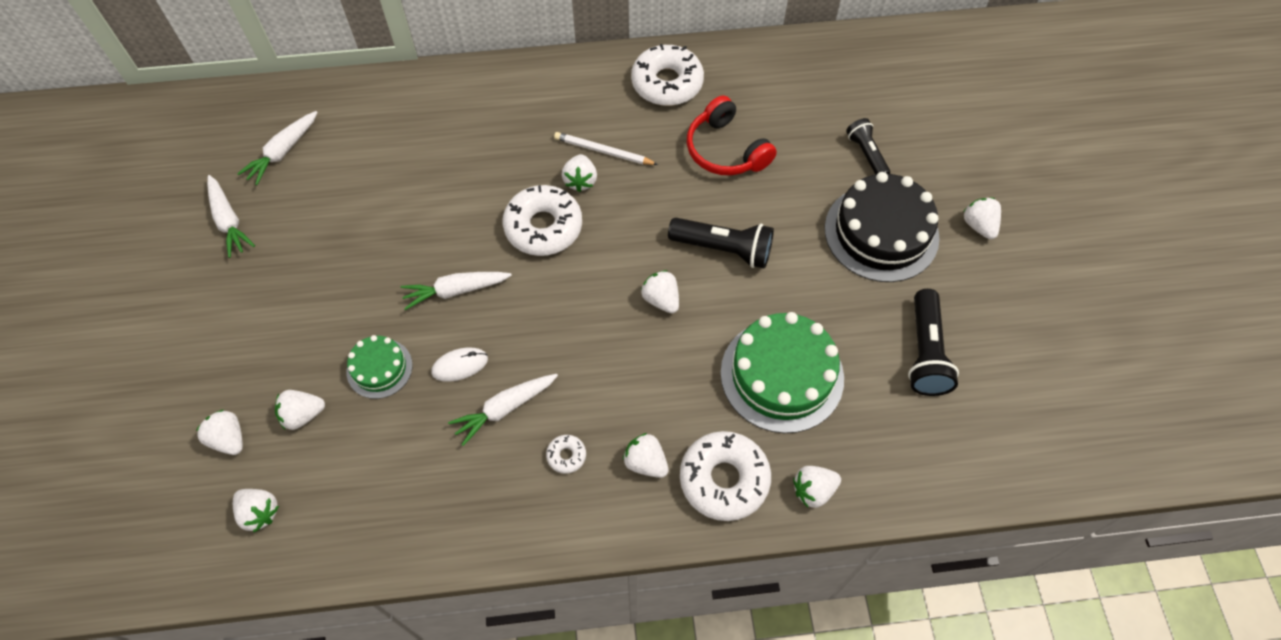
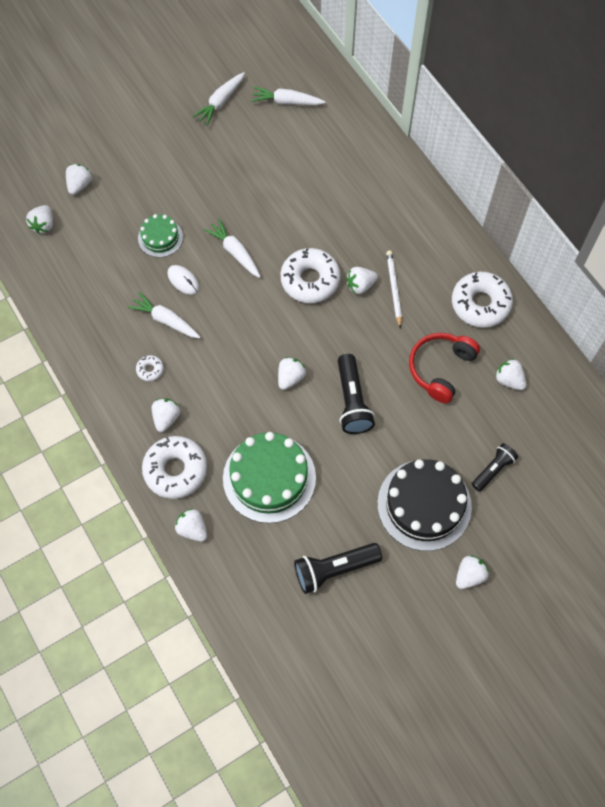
camera: 65 degrees right, 5 degrees up
(303, 415) = (111, 214): white strawberry -> white strawberry (509, 380)

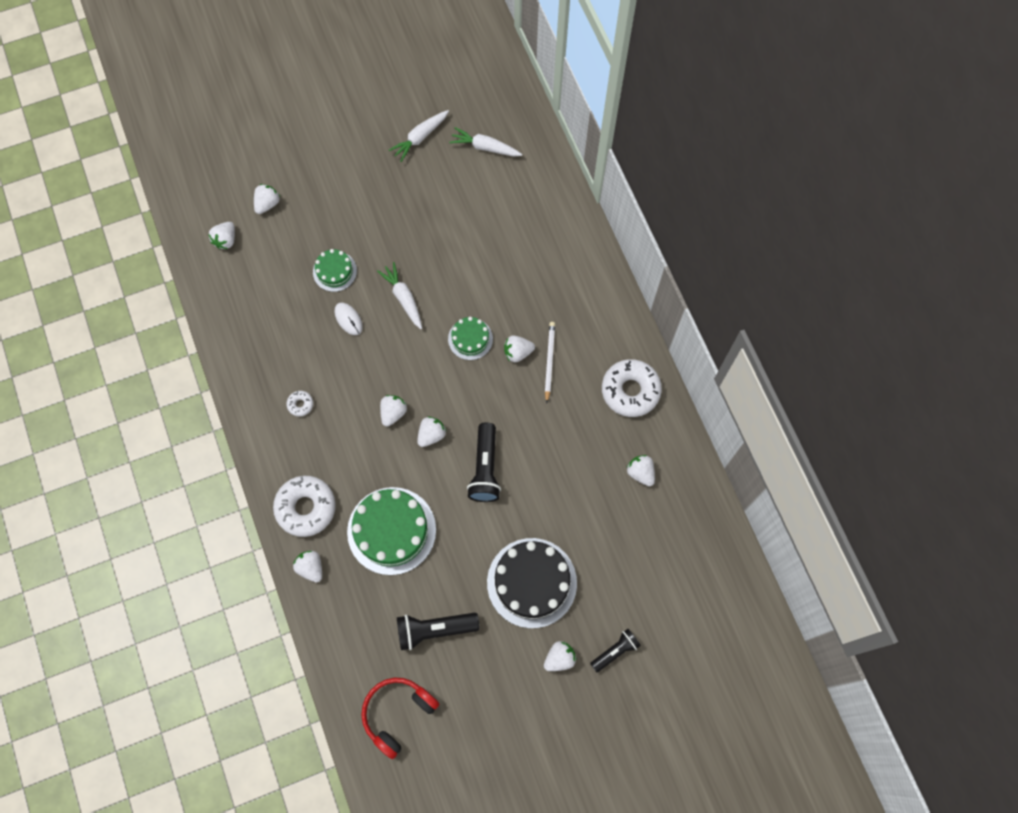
camera: 10 degrees right, 5 degrees up
(166, 320) = (324, 357): white carrot -> none
(166, 418) = (306, 455): white strawberry -> white strawberry (393, 413)
(310, 280) = (470, 339): white donut -> green cake
(440, 369) = (577, 450): red headphones -> red headphones (398, 714)
(493, 469) = (605, 559): black flashlight -> black flashlight (615, 651)

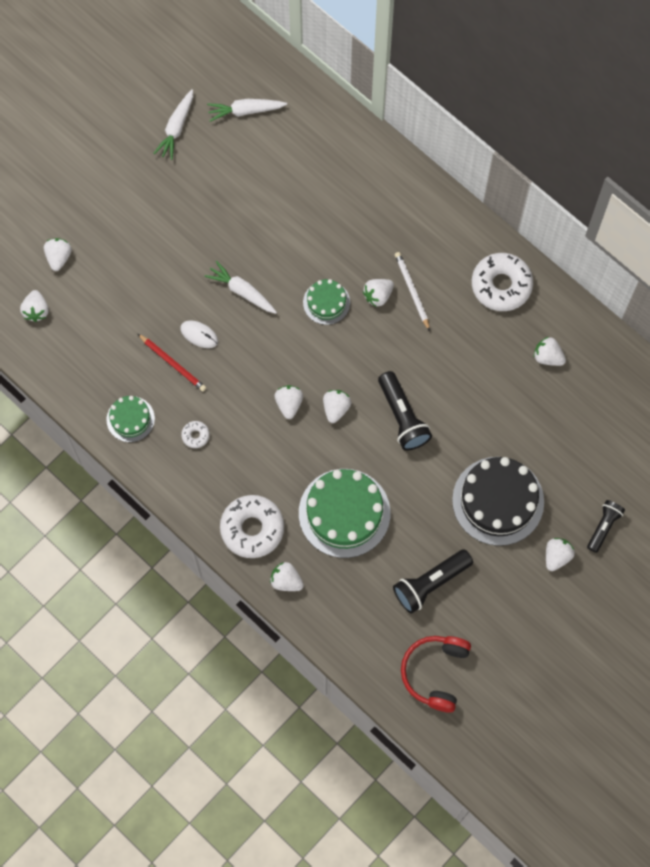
camera: 25 degrees left, 0 degrees up
(314, 334) = (173, 363): none -> red pencil
(334, 271) = (161, 294): green cake -> green cake (130, 419)

